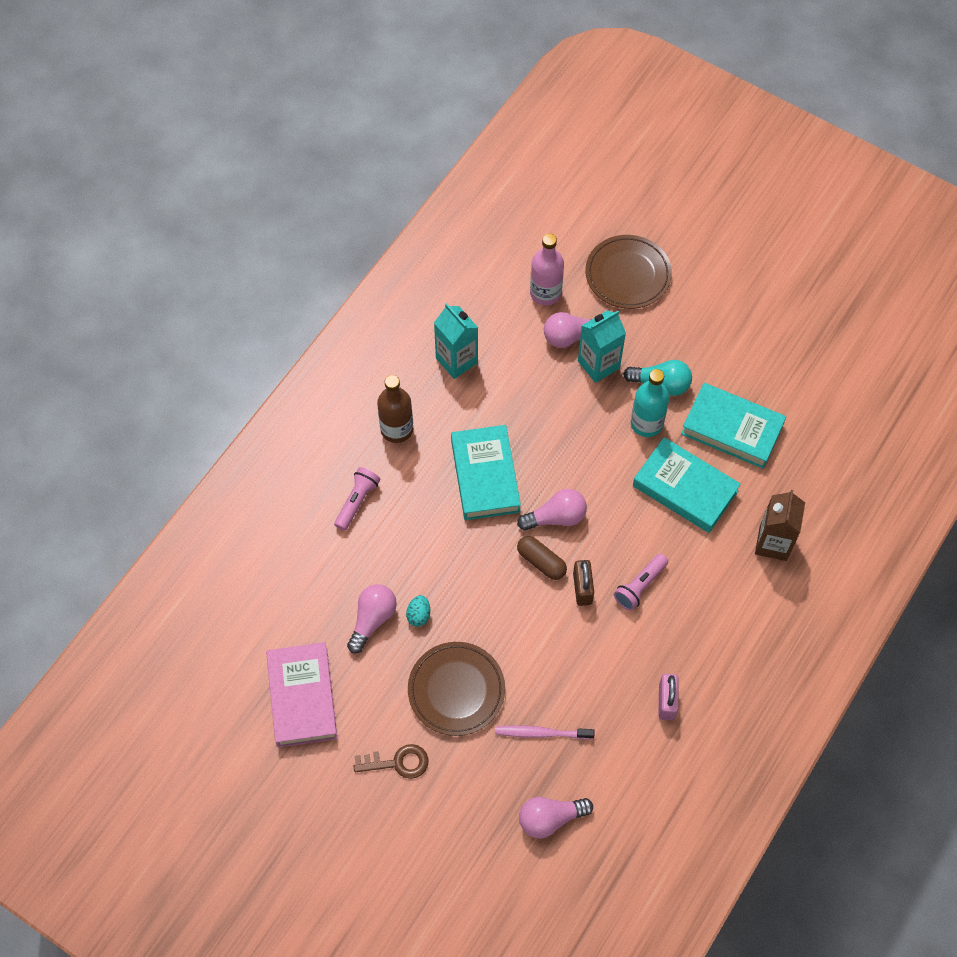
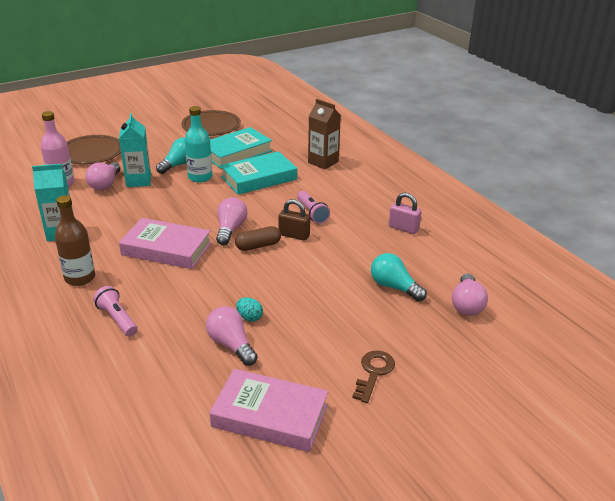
camera: 65 degrees left, 30 degrees down
(456, 690) = (330, 318): brown plate -> brown plate (211, 126)
(485, 476) = (166, 249): turquoise book -> pink book
(542, 733) = (394, 287): pink toothbrush -> turquoise light bulb

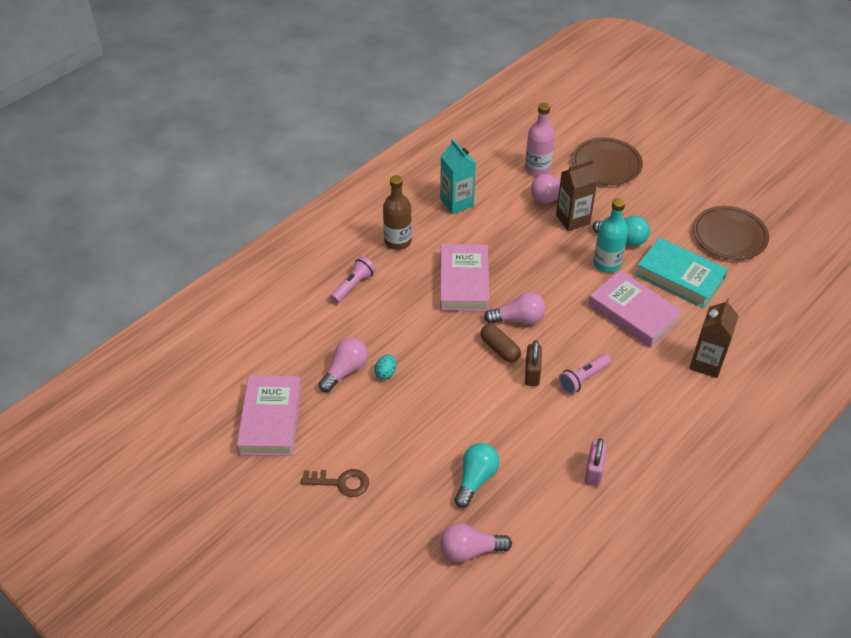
camera: 75 degrees right, 15 degrees up
(138, 181) = (572, 219): turquoise carton -> brown carton
(259, 178) = (633, 313): turquoise book -> pink book

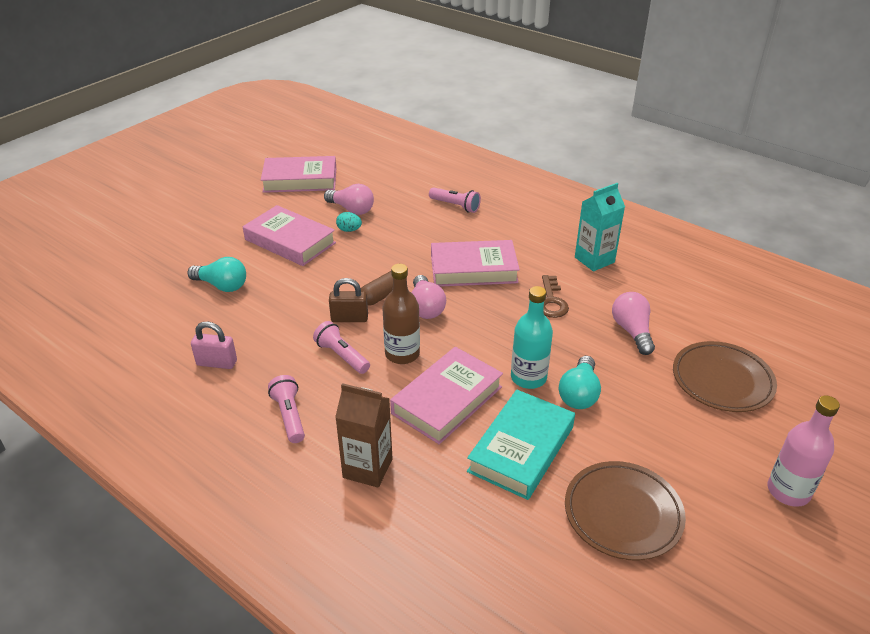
camera: 85 degrees right, 10 degrees down
(341, 483) = (232, 216): brown key -> brown key (551, 301)
(398, 241) = (522, 226): brown bottle -> brown bottle (402, 354)
(400, 424) = (290, 241): none -> pink book
(470, 550) = (146, 285): pink light bulb -> none
(537, 168) = (682, 318): pink bottle -> pink bottle (788, 491)
(572, 219) = (599, 348): brown carton -> none
(657, 413) = (289, 416): none -> pink flashlight

